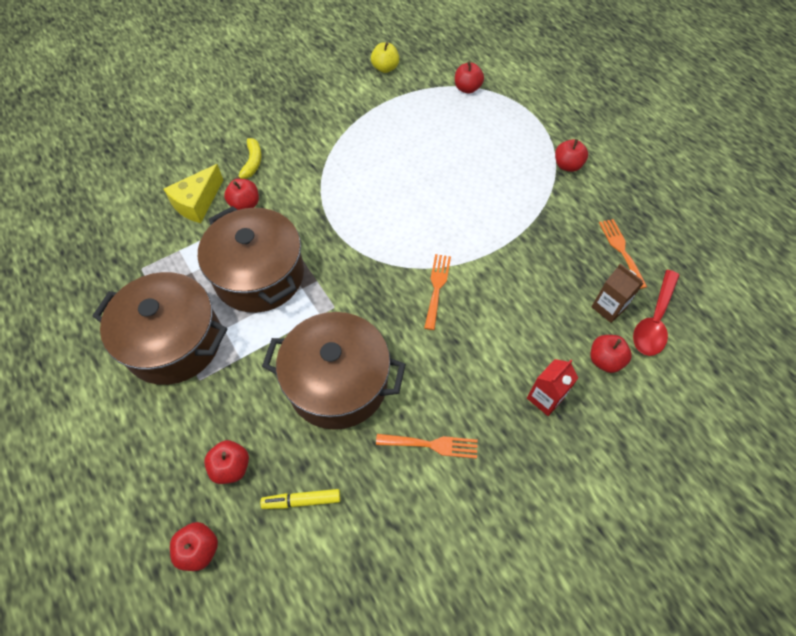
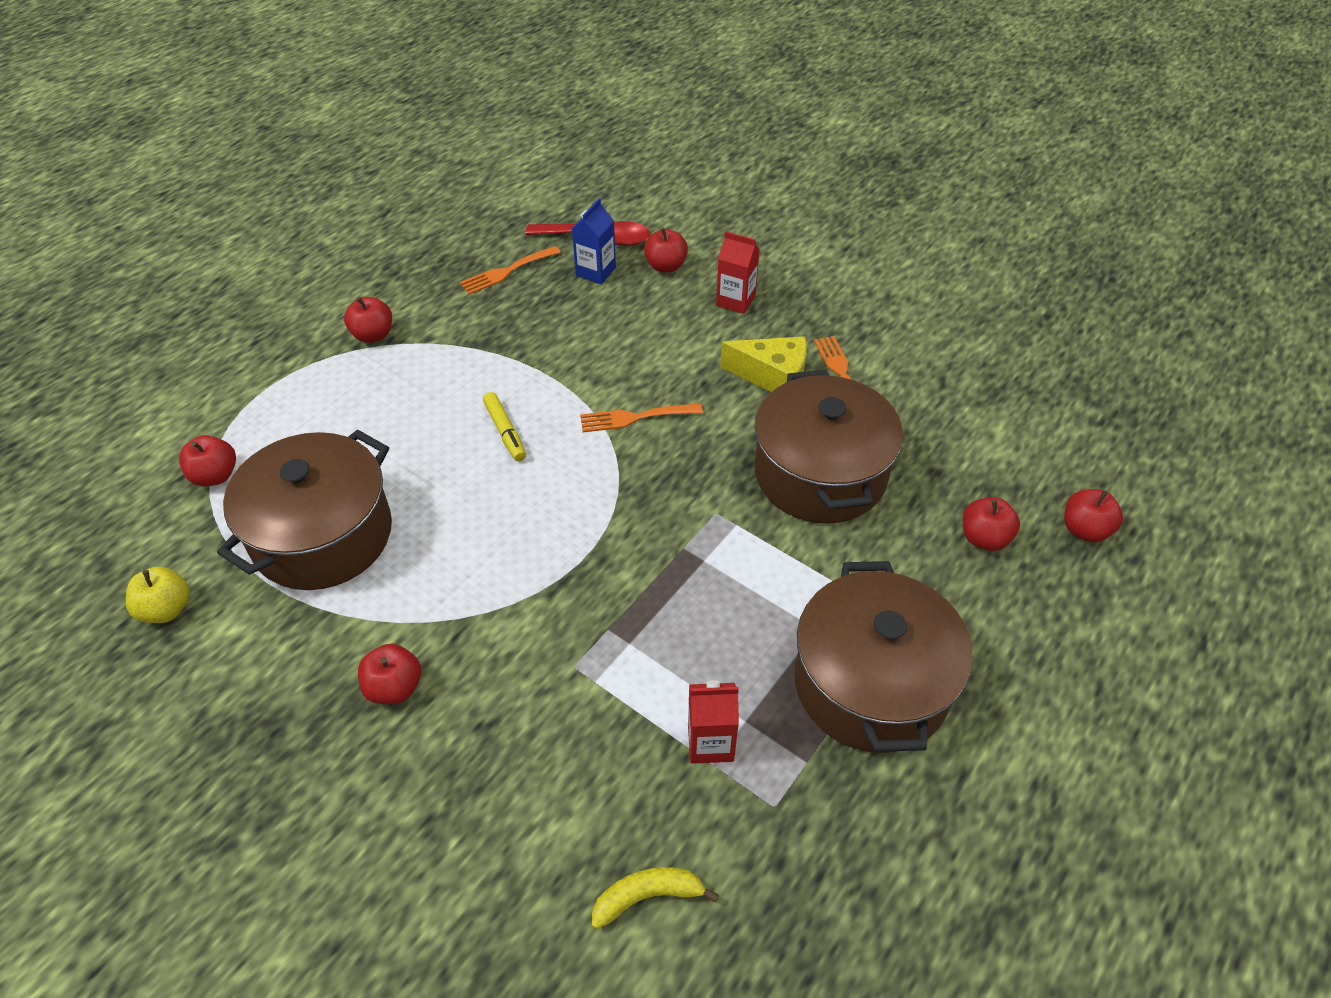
camera: 110 degrees left, 10 degrees down
(190, 253) = (710, 742): none -> red carton
(197, 203) = (601, 785): yellow cheese -> yellow cheese (773, 377)
(245, 204) = (577, 704): red apple -> red apple (394, 687)
(252, 163) = (476, 736): yellow banana -> yellow banana (648, 896)
(259, 275) = (707, 623): brown pot -> brown pot (323, 535)
(302, 501) = (972, 460): yellow marker -> yellow marker (505, 432)
(608, 307) = (596, 271): brown carton -> blue carton

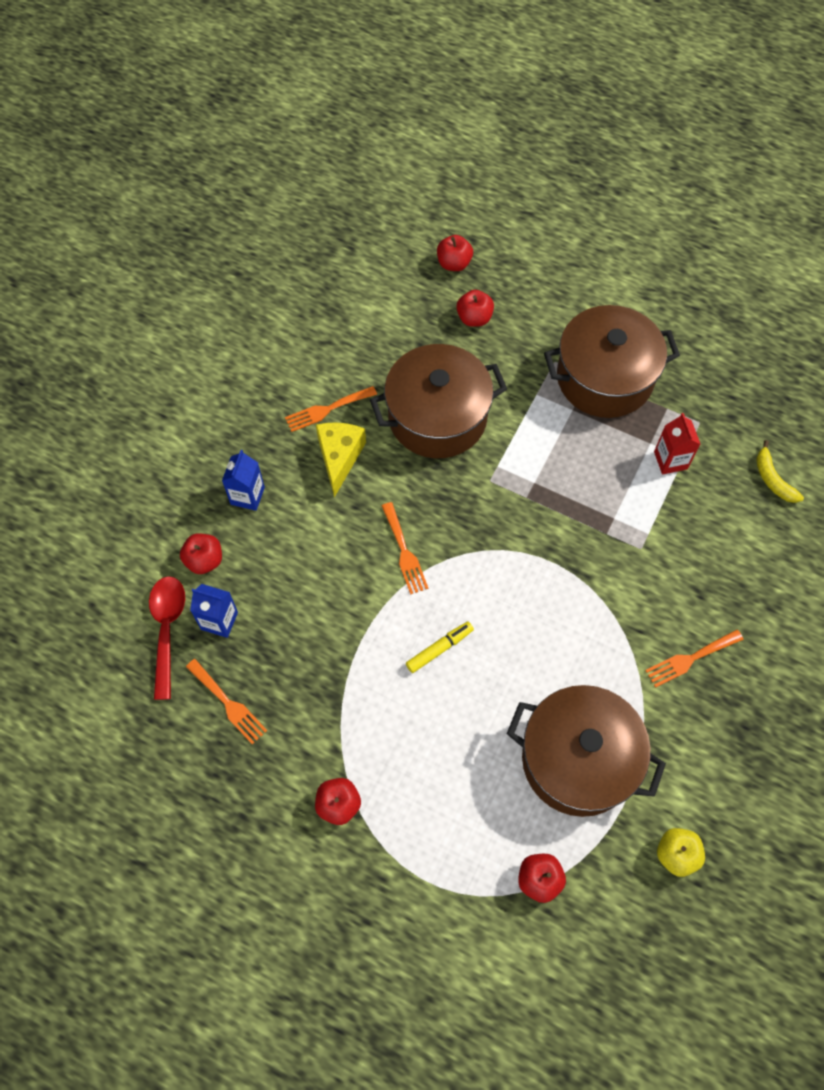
camera: 100 degrees left, 15 degrees up
(394, 687) = (690, 659): red apple -> orange fork
(735, 301) = (247, 496): red carton -> blue carton

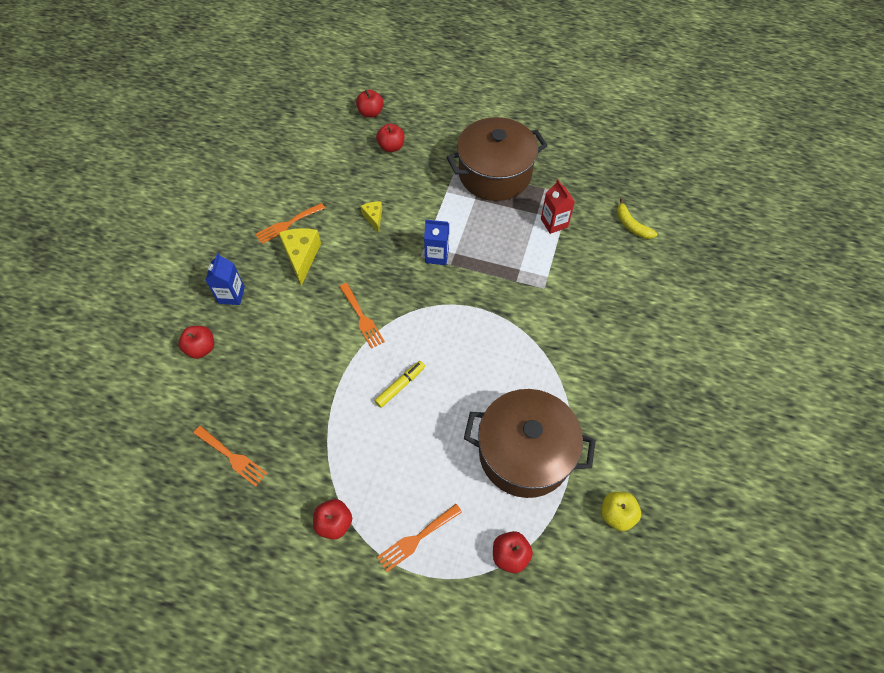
camera: 10 degrees left, 5 degrees down
(167, 630) = (175, 407): red spoon -> none
(219, 621) = (218, 393): blue carton -> blue carton (437, 255)
(437, 417) = (374, 218): brown pot -> yellow cheese
(690, 659) = (597, 362): orange fork -> orange fork (416, 539)

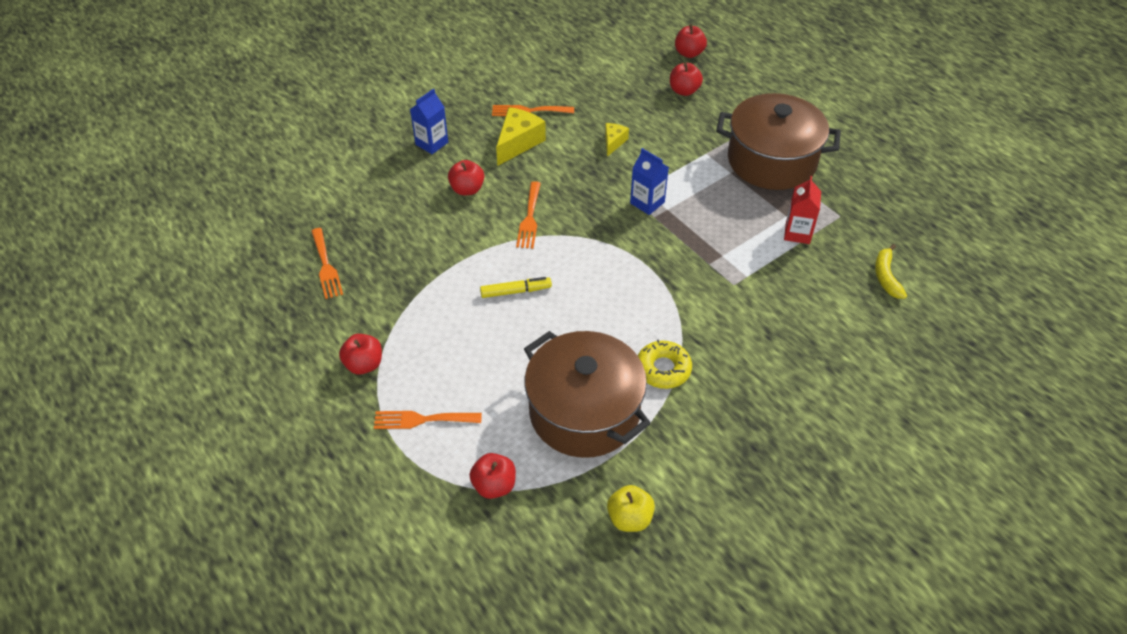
camera: 35 degrees right, 10 degrees down
(201, 348) = (372, 171): red apple -> red apple (467, 189)
(550, 384) = (663, 369): none -> yellow donut

